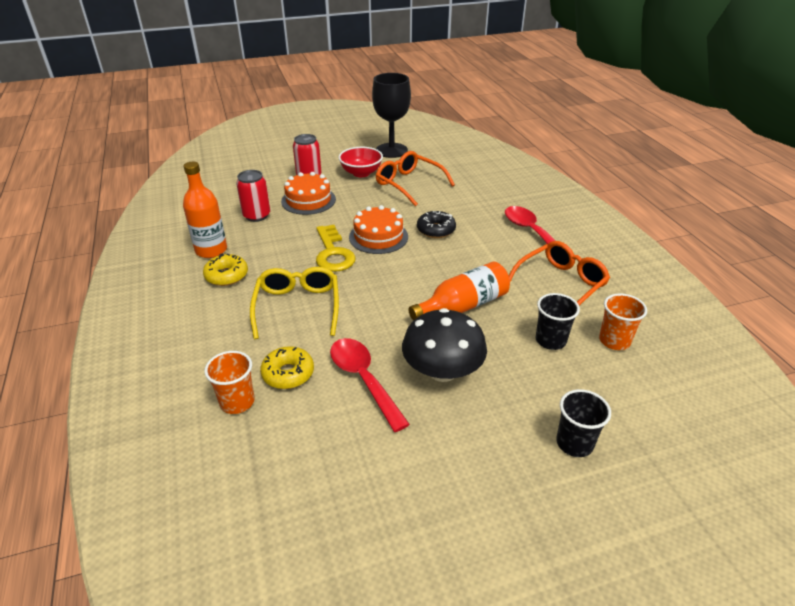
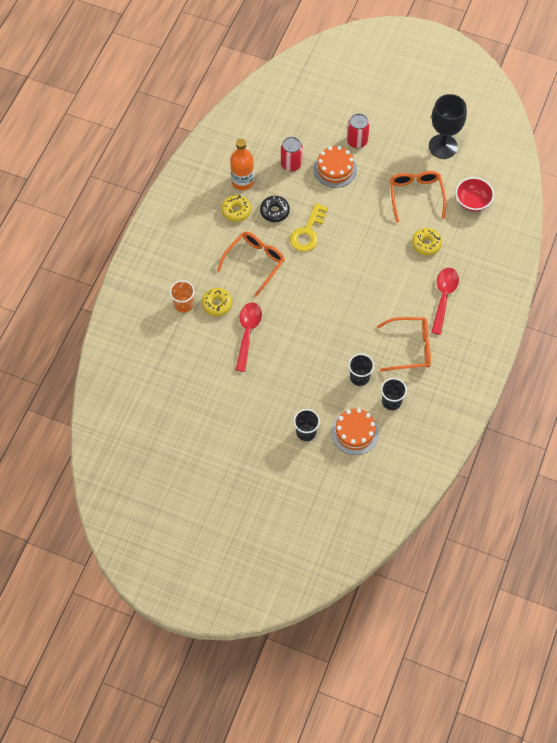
camera: 40 degrees right, 25 degrees up
(297, 307) = (254, 262): yellow glasses -> orange glasses
(361, 173) = (395, 161): red bowl -> red bowl (472, 202)
(378, 237) = (346, 236): orange cake -> orange cake (355, 432)
(436, 230) = (387, 254): black donut -> black donut (274, 211)
(442, 370) = (288, 355): black mushroom -> none
(462, 207) = (426, 244): none -> yellow donut
(463, 306) = (340, 323): orange bottle -> none
(614, 341) = (391, 401): orange cup -> black cup

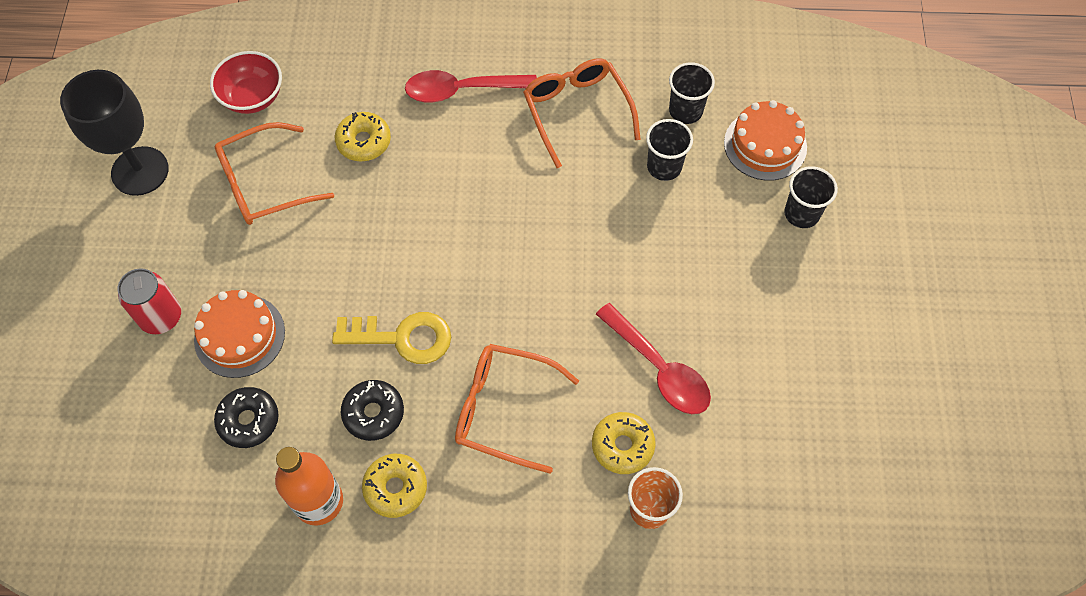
camera: 110 degrees left, 0 degrees up
(247, 333) = (659, 369): red spoon -> red spoon turned 120 degrees counterclockwise
(291, 164) = (249, 420): red can -> black donut

